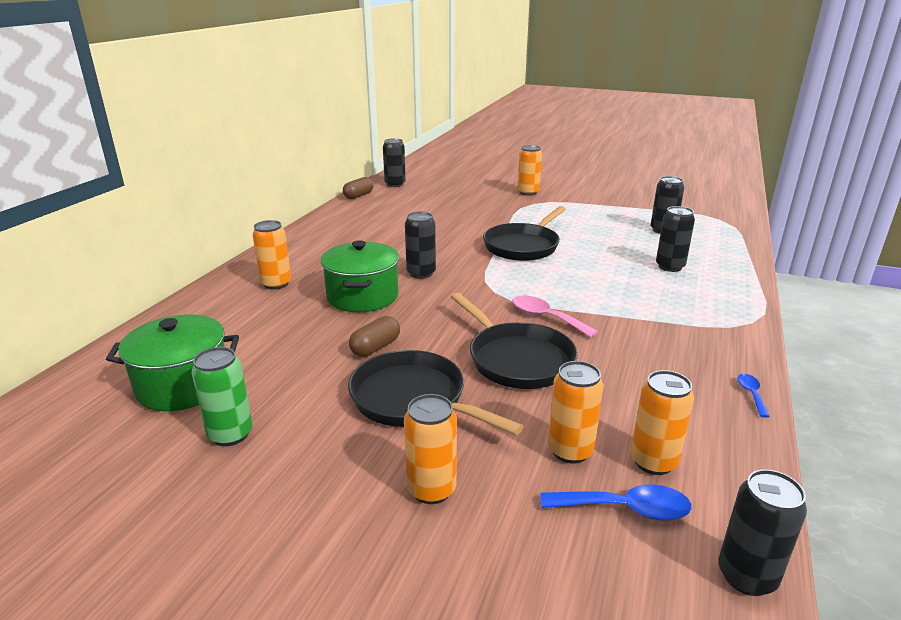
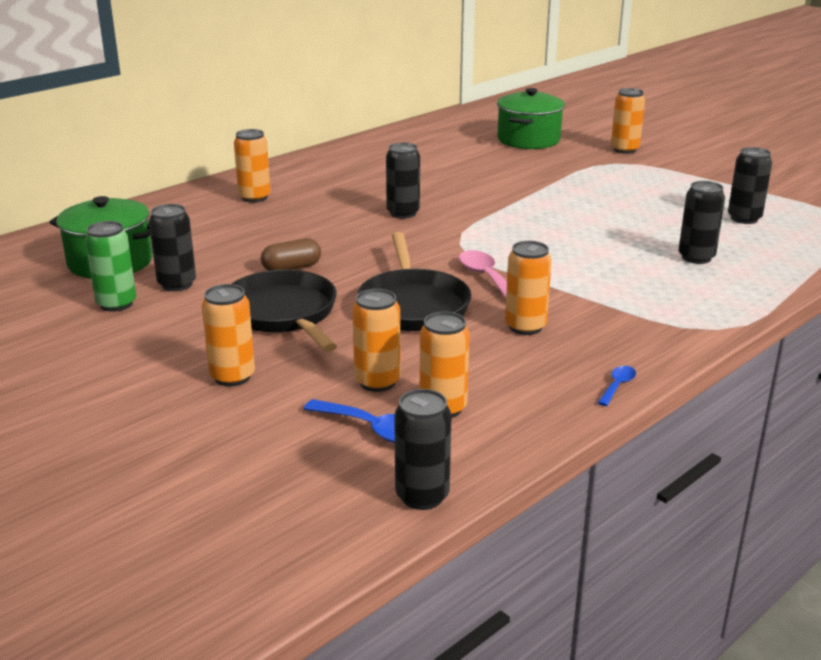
camera: 25 degrees right, 0 degrees up
(358, 196) = (419, 125): brown capsule -> none
(362, 296) = (323, 223): green pot -> green pot (528, 140)
(395, 184) = (473, 118): black can -> black can (177, 284)
(523, 246) = (546, 206): black pan -> none
(625, 357) = (525, 327): none -> orange can

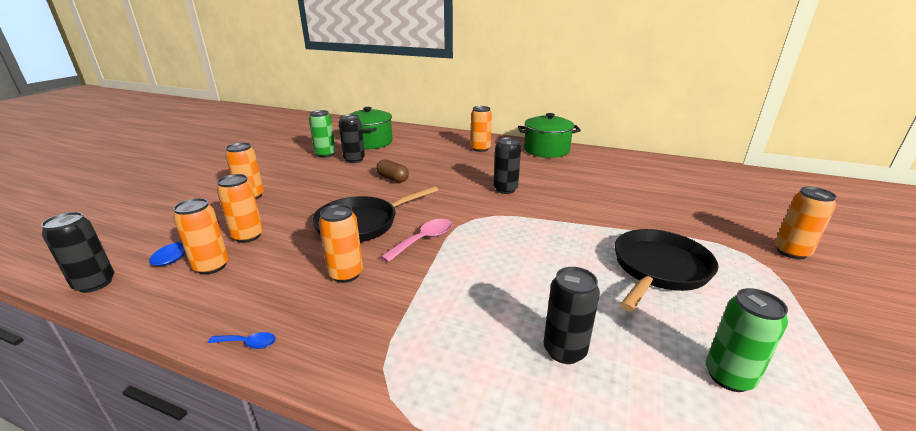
camera: 65 degrees right, 0 degrees up
(283, 314) = (330, 190): black pan -> black pan (658, 269)
(528, 140) = (720, 202): green pot -> green pot (546, 150)
(744, 218) = (728, 376): black can -> green can

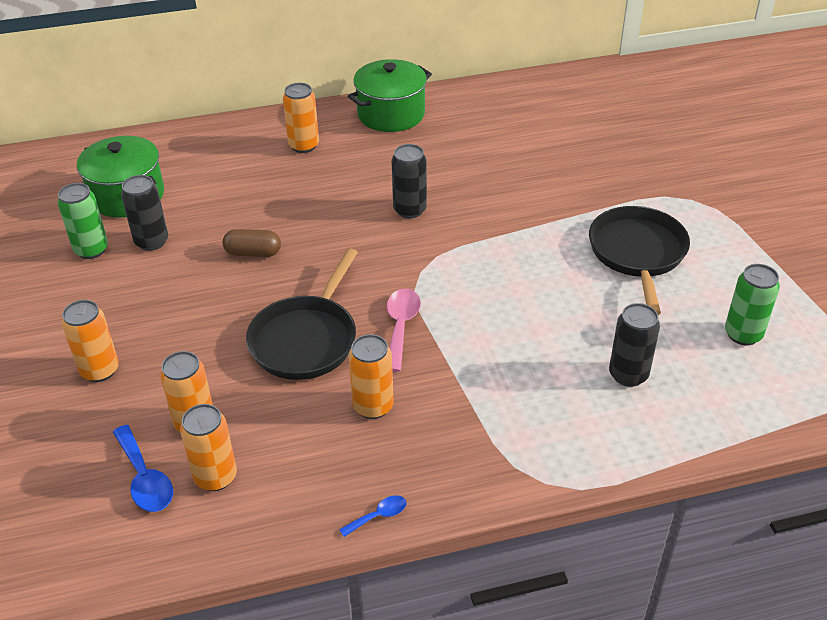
camera: 35 degrees left, 15 degrees up
(95, 283) = (113, 567): black can -> none
(791, 252) = (723, 180): orange can -> none

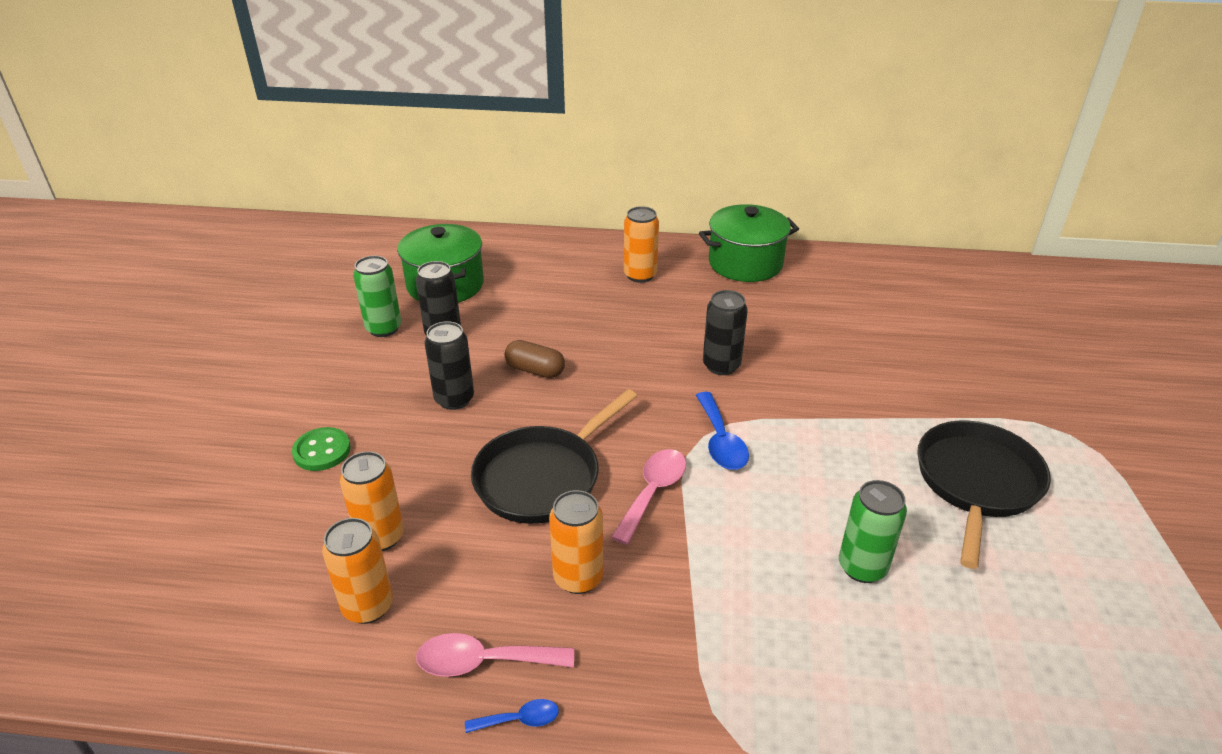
camera: 20 degrees right, 5 degrees down
(100, 370) = (322, 451): orange can -> green button
(145, 478) = (297, 584): blue spoon -> blue spoon (720, 441)
(331, 486) = (484, 662): none -> pink spoon
(628, 375) = (910, 635): black can -> black can (454, 399)
(743, 334) = (1090, 628): green can -> green can (862, 567)

